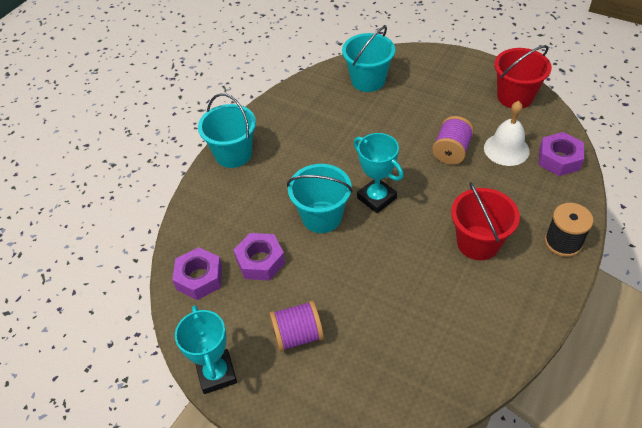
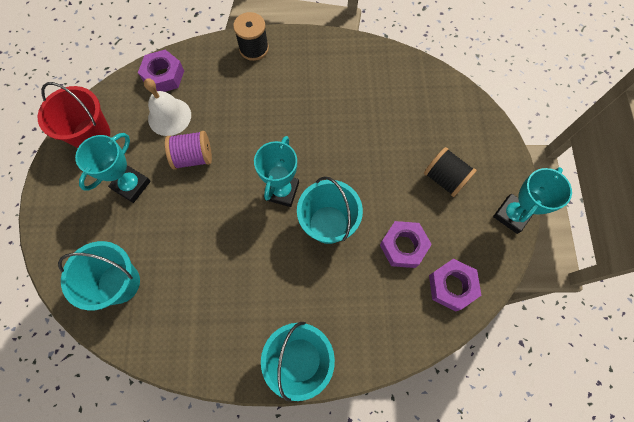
camera: 125 degrees left, 20 degrees up
(298, 335) = (444, 178): purple spool -> black spool
(447, 107) = (131, 185): none -> turquoise trophy
(478, 243) = (286, 99): red bucket -> none

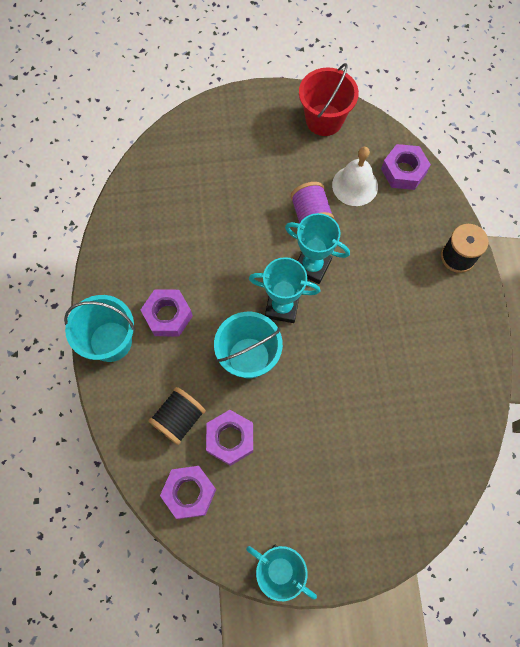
camera: 85 degrees right, 0 degrees up
(119, 283) = (176, 175): turquoise bucket -> none
(131, 185) = (273, 166): turquoise trophy -> turquoise trophy (312, 266)
(278, 299) = (168, 315): none -> purple nut
(444, 178) = (317, 486): black spool -> black spool (179, 419)

